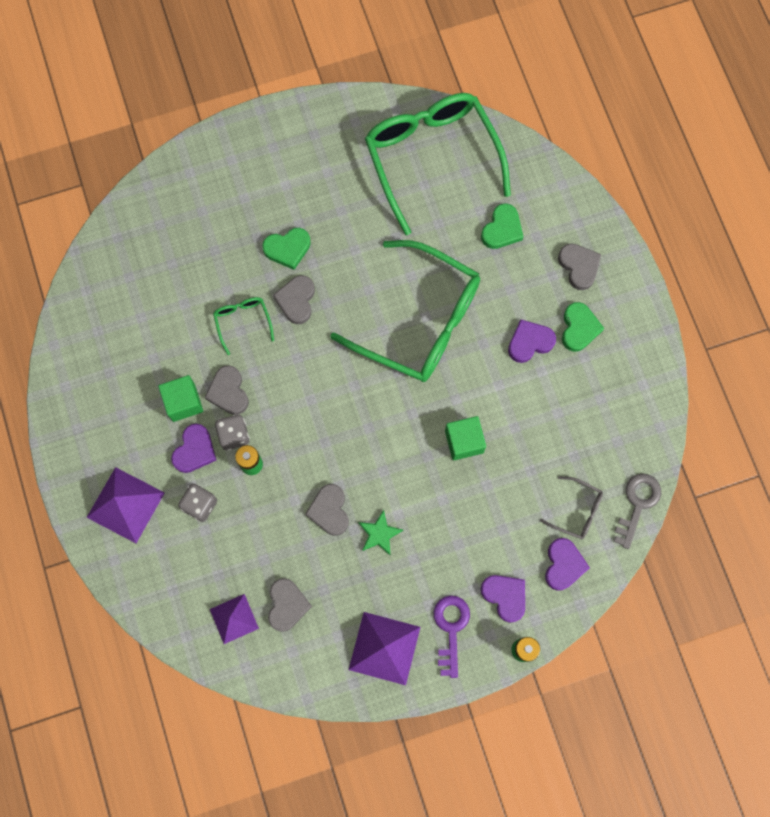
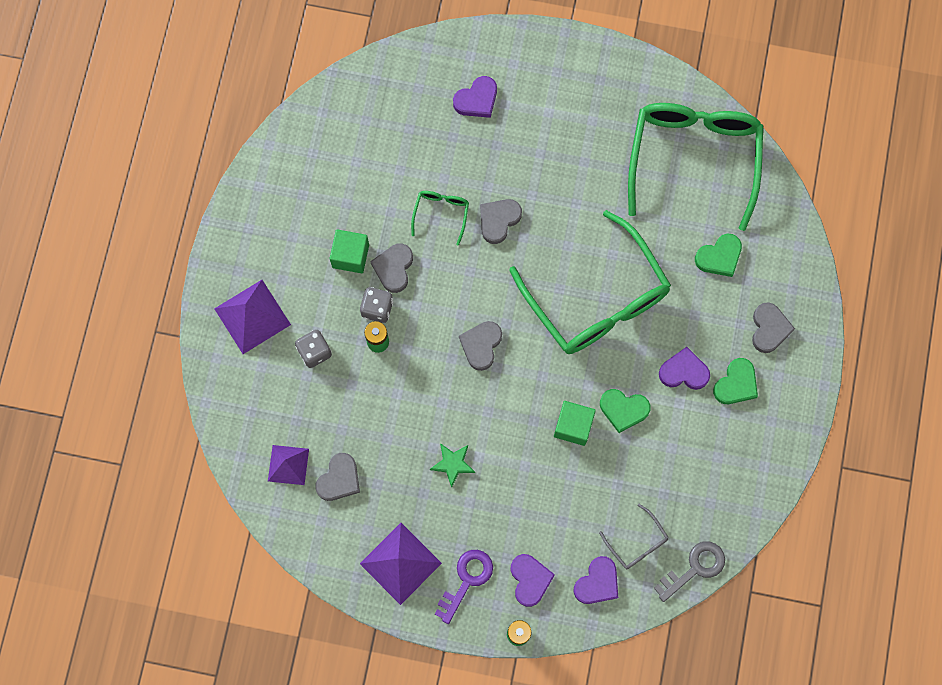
camera: 30 degrees right, 0 degrees up
(194, 450) = (336, 303): purple heart -> purple heart (477, 100)
(287, 249) = (517, 170): green heart -> green heart (623, 410)
(329, 511) = (421, 419): grey heart -> grey heart (481, 345)

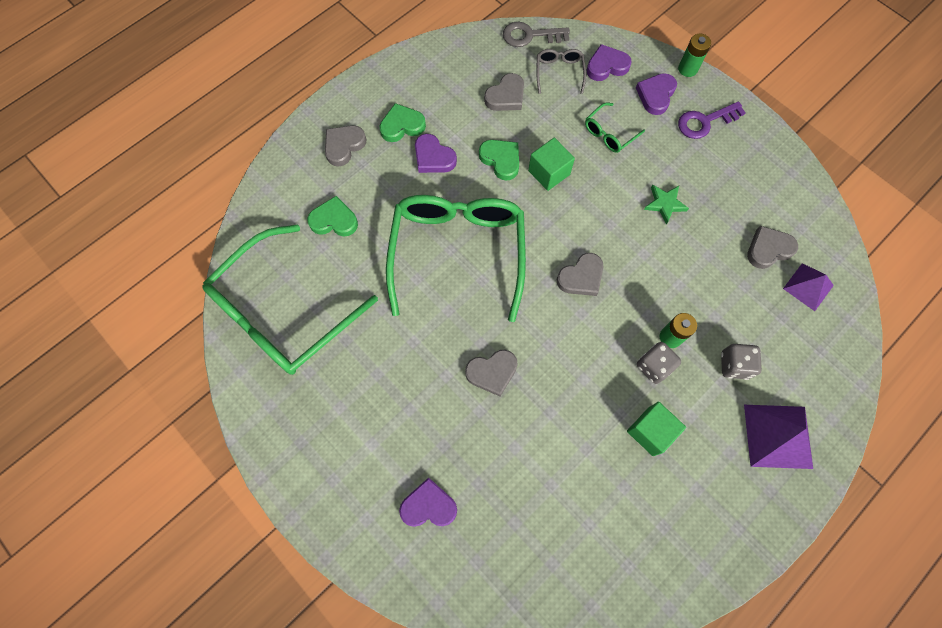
camera: 145 degrees left, 5 degrees down
(394, 268) = (616, 393): grey heart -> grey heart (506, 96)
(400, 563) = (751, 162): purple pyramid -> none
(441, 214) = (540, 414): green glasses -> green glasses (610, 133)

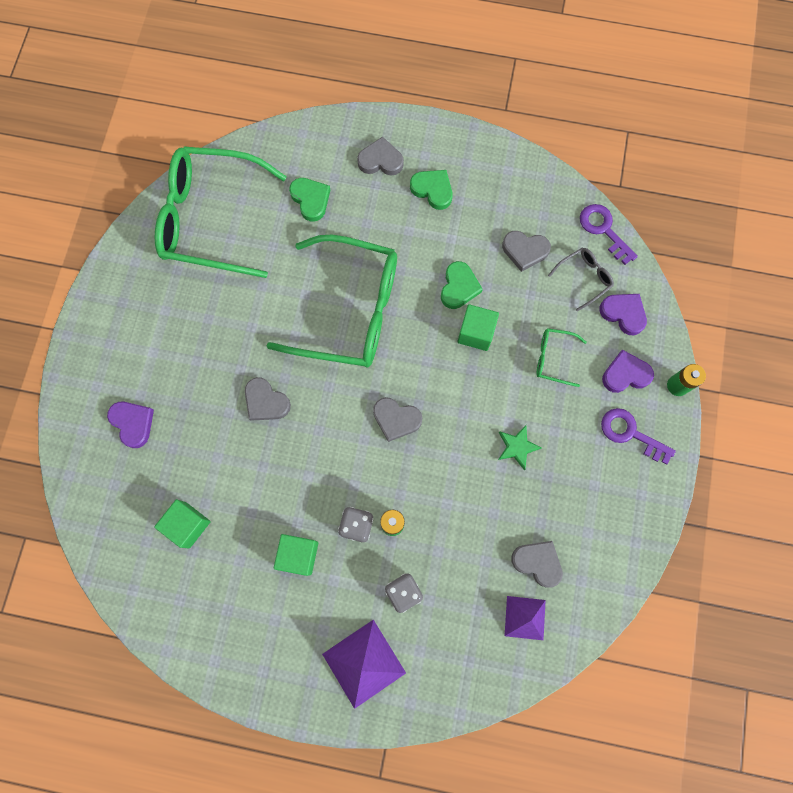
camera: 55 degrees right, 5 degrees up
(433, 157) = (421, 234): purple heart -> none
(457, 254) = (348, 310): green glasses -> green glasses turned 45 degrees clockwise
(530, 36) = (603, 230): grey key -> purple key
(561, 514) = (187, 525): none -> green cube

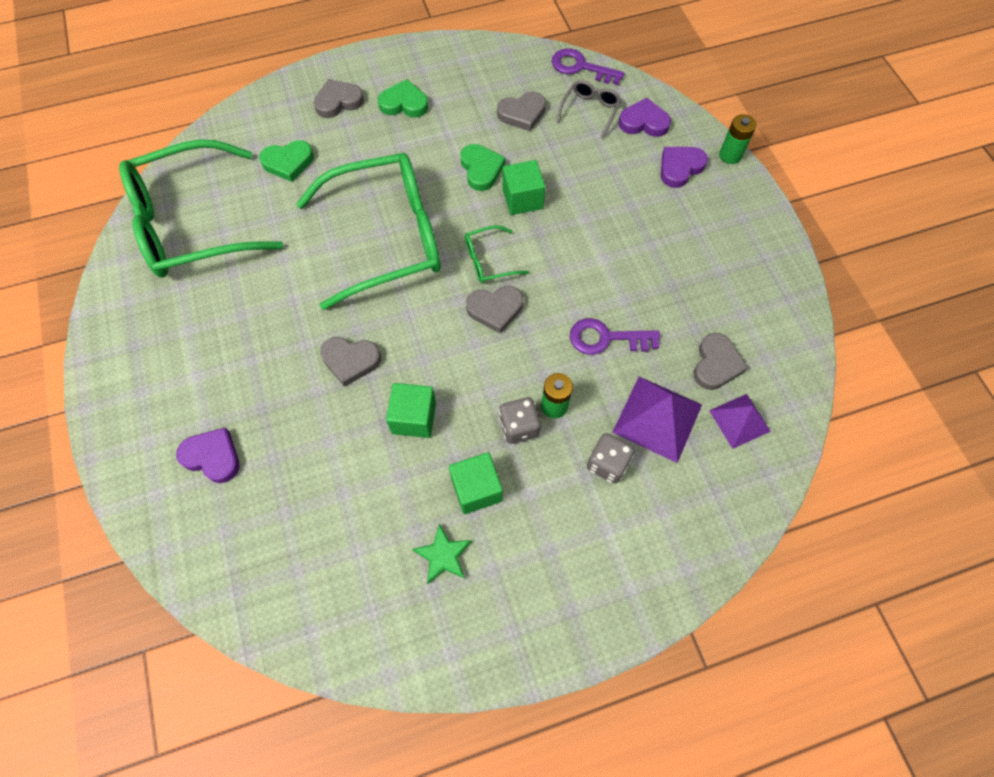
camera: 30 degrees left, 10 degrees down
(187, 525) = (335, 526): green cube -> green cube (414, 418)
(310, 200) = (288, 162): green heart -> green heart turned 135 degrees clockwise
(364, 663) = (613, 557): purple pyramid -> purple pyramid (657, 418)
(517, 447) = (627, 275): green star -> green star (443, 555)
(537, 562) = (716, 364): grey heart -> grey heart turned 105 degrees clockwise
(554, 358) = (608, 185): green glasses -> green glasses (489, 260)
(630, 433) = (719, 212): purple key -> purple key (606, 338)

